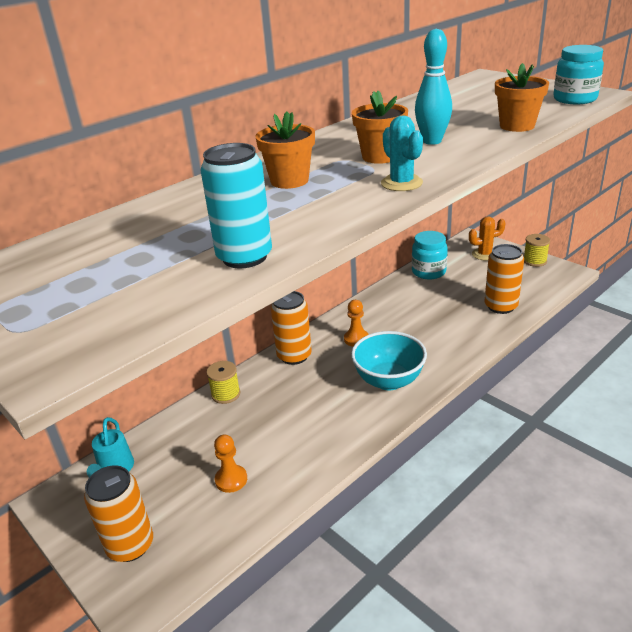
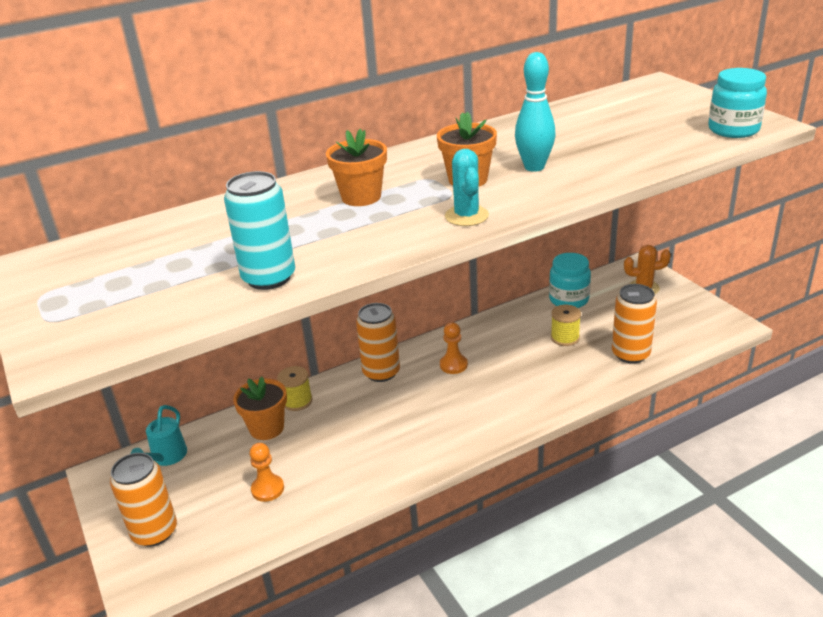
camera: 15 degrees right, 0 degrees up
(388, 380) = (466, 417): turquoise bowl -> none
(517, 126) = (639, 159): orange flower pot -> orange flower pot (267, 428)
(534, 261) = (699, 305): yellow spool -> yellow spool (565, 338)

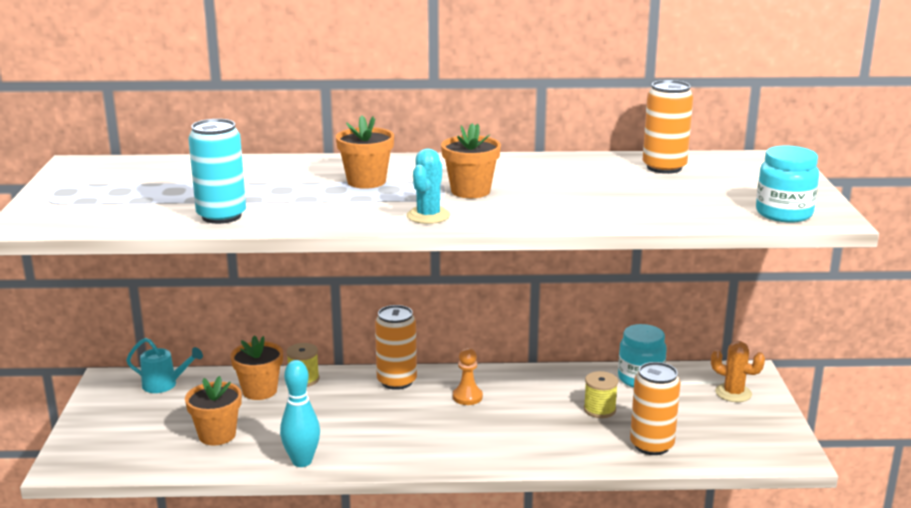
camera: 25 degrees right, 10 degrees down
(154, 532) = (108, 433): orange can -> orange can (664, 167)
(166, 457) = (164, 385): turquoise watering can -> turquoise watering can turned 120 degrees counterclockwise
(267, 489) = (217, 435): orange pawn -> orange flower pot
(534, 167) = (542, 196): turquoise bowling pin -> turquoise bowling pin (302, 461)

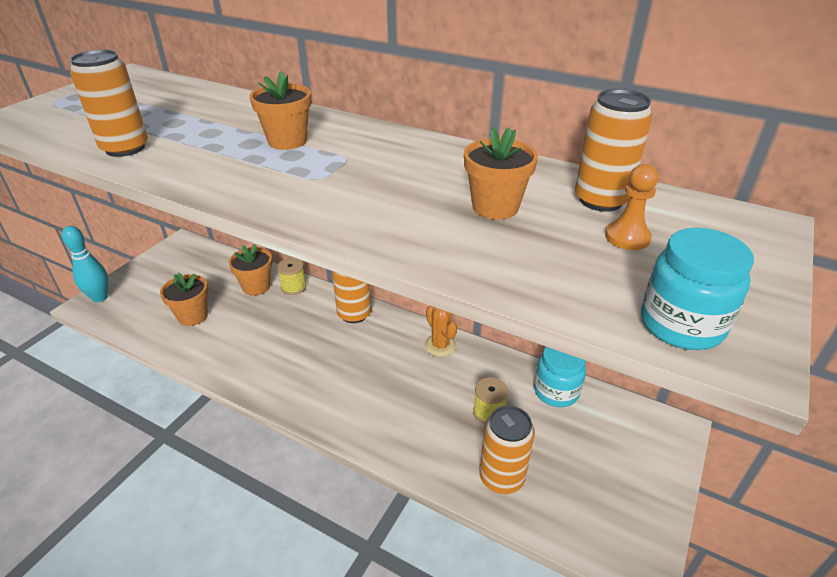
camera: 30 degrees right, 15 degrees up
(164, 385) = (207, 259): turquoise watering can -> none
(221, 216) = (125, 148): turquoise can -> orange can
(302, 461) = (218, 365): turquoise bowling pin -> turquoise bowling pin (100, 297)
(428, 216) = (275, 197): turquoise cactus -> none
(467, 397) = (391, 351): orange pawn -> orange pawn (627, 237)
(470, 191) = (357, 177): orange flower pot -> orange flower pot (495, 207)
(733, 393) = (636, 447): orange cactus -> orange cactus (440, 345)

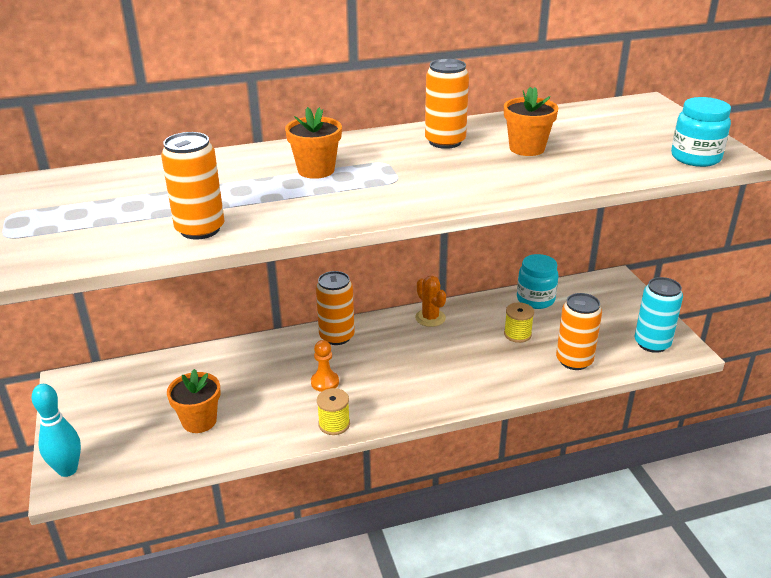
camera: 45 degrees left, 5 degrees down
(256, 287) = (218, 367): orange flower pot -> none
(293, 287) = (253, 349): yellow spool -> yellow spool (334, 424)
(440, 345) = (430, 318): orange cactus -> orange cactus turned 45 degrees clockwise
(601, 200) = (565, 122): orange can -> orange can (445, 142)
(611, 526) = (652, 343): none -> turquoise can
(627, 237) = (610, 134): orange pawn -> orange pawn (325, 382)

